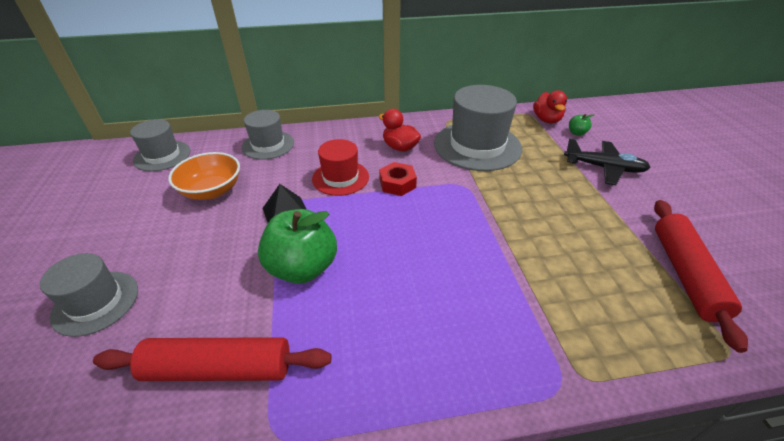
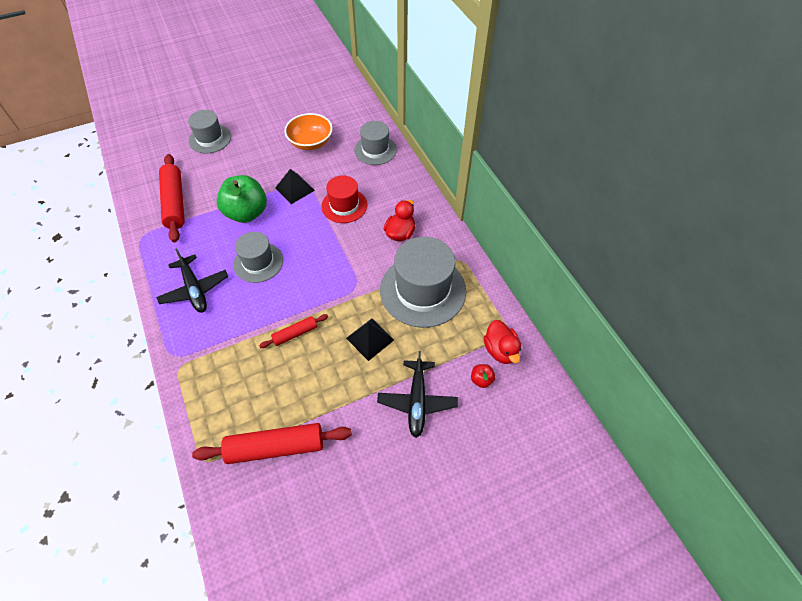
camera: 75 degrees right, 15 degrees up
(162, 156) = (343, 101): grey hat -> grey hat (258, 262)
(397, 184) = (346, 242): red nut -> none
(433, 347) = (194, 289): none -> black plane
(524, 240) = (295, 333): none -> red rolling pin
(533, 185) = (370, 339): none -> black pyramid
(546, 120) = (500, 350): red duck -> red duck turned 90 degrees counterclockwise
(576, 133) = (481, 380): green apple -> red apple

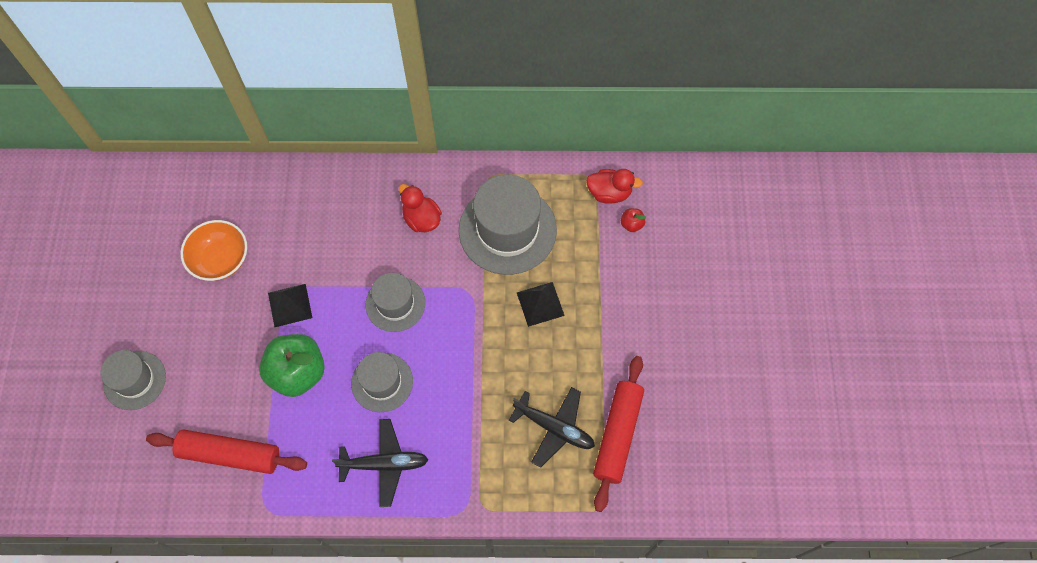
camera: 65 degrees left, 10 degrees up
(295, 333) = (498, 374): red rolling pin -> none
(344, 205) = (348, 260): red hat -> none
(375, 150) = (279, 192): grey hat -> grey hat (395, 304)
(417, 401) = (628, 289): black plane -> black plane (554, 428)

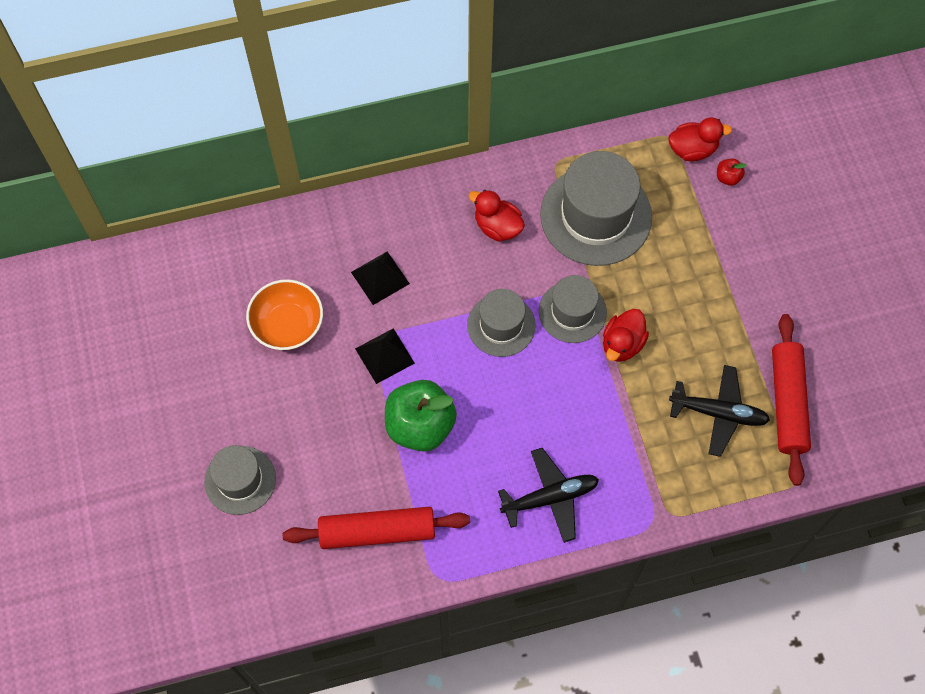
camera: 15 degrees left, 0 degrees up
(382, 382) = (516, 412): grey hat -> grey hat (572, 312)
(492, 346) = (622, 344): none -> red duck
(540, 304) = (658, 286): black pyramid -> black pyramid (380, 278)

